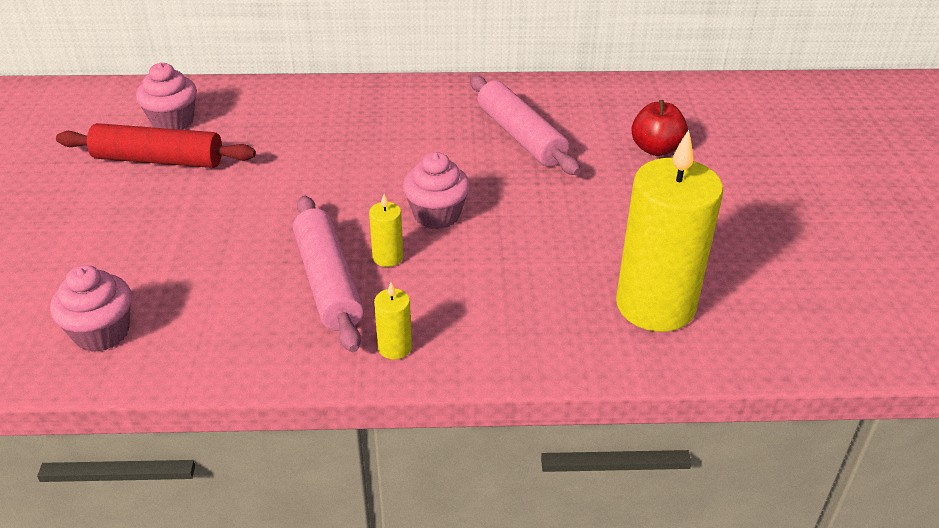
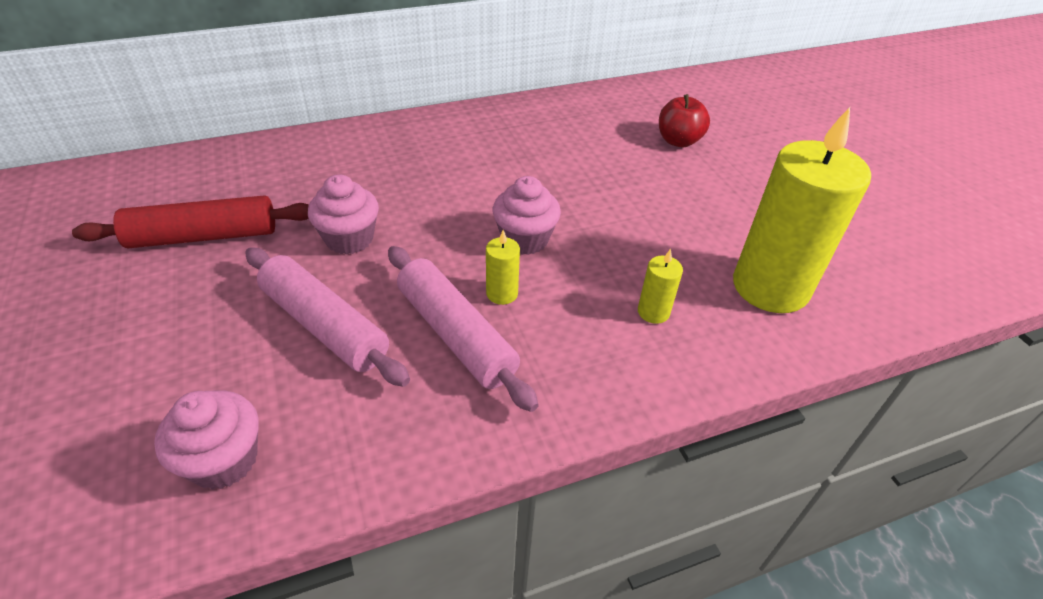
camera: 20 degrees left, 5 degrees up
(173, 121) = (201, 191): pink cupcake -> pink cupcake (349, 239)
(394, 347) = (562, 391): yellow candle -> yellow candle (653, 312)
(521, 136) = (558, 149): pink rolling pin -> pink rolling pin (325, 325)

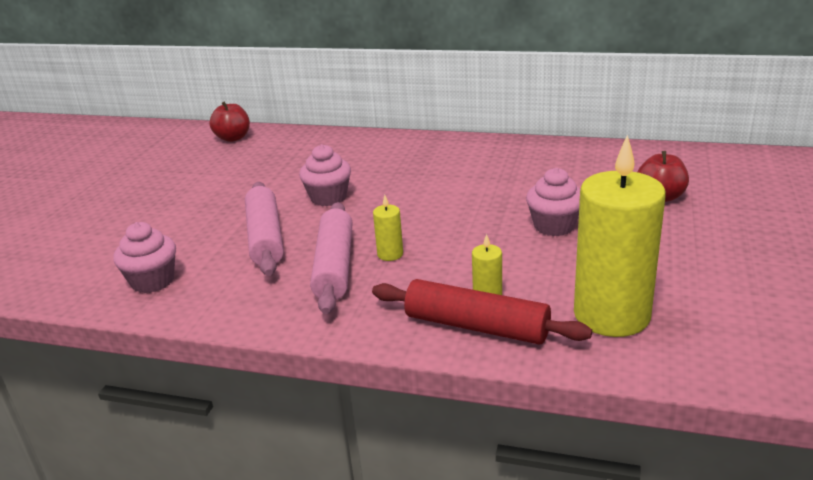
camera: 40 degrees right, 15 degrees down
(116, 184) = (233, 138): none -> red apple
(204, 236) = (250, 175): red rolling pin -> red rolling pin (476, 326)
(525, 239) = (444, 228): pink cupcake -> pink cupcake (554, 226)

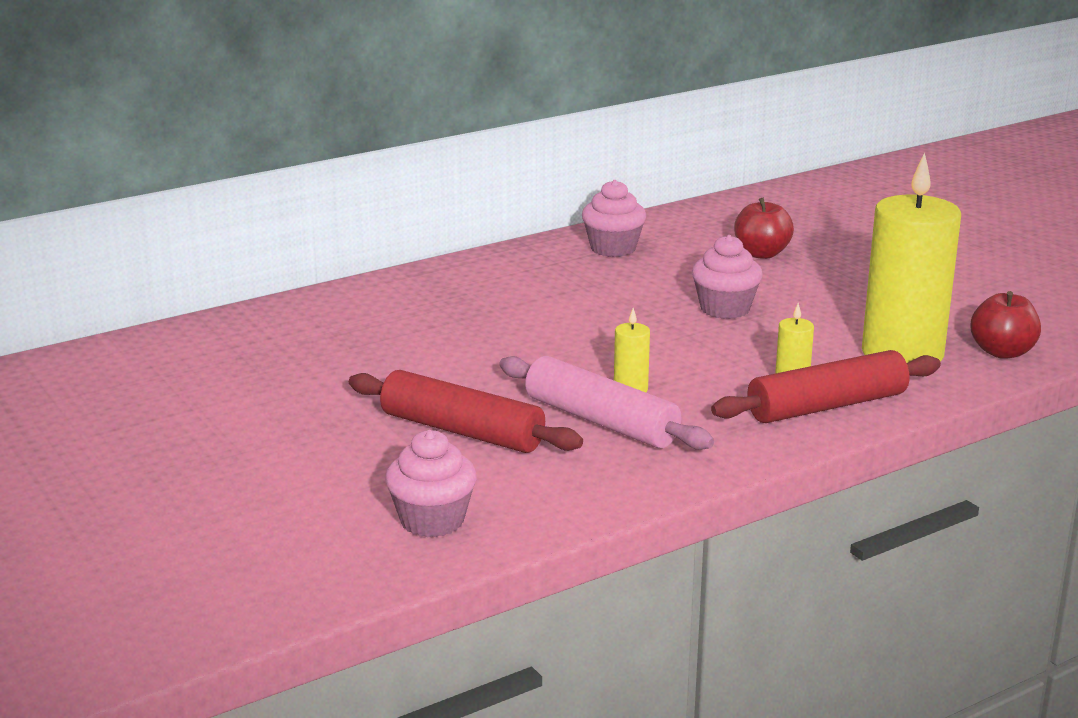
camera: 50 degrees left, 5 degrees down
(233, 138) = (131, 358): red apple -> red apple (1002, 352)
(266, 237) = (462, 431): pink rolling pin -> red rolling pin
(328, 198) = (440, 369): pink cupcake -> pink cupcake (613, 248)

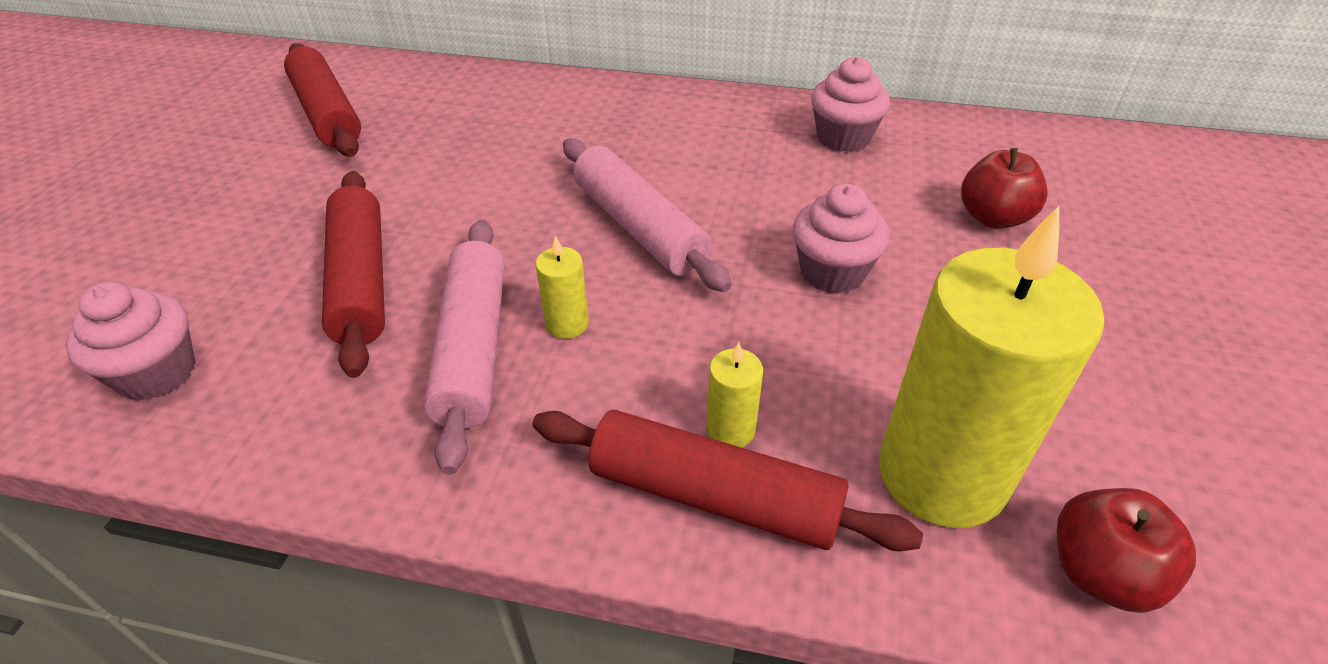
camera: 45 degrees right, 20 degrees up
(200, 376) = (327, 114): none -> red rolling pin
(580, 336) = (639, 227): none -> pink rolling pin

